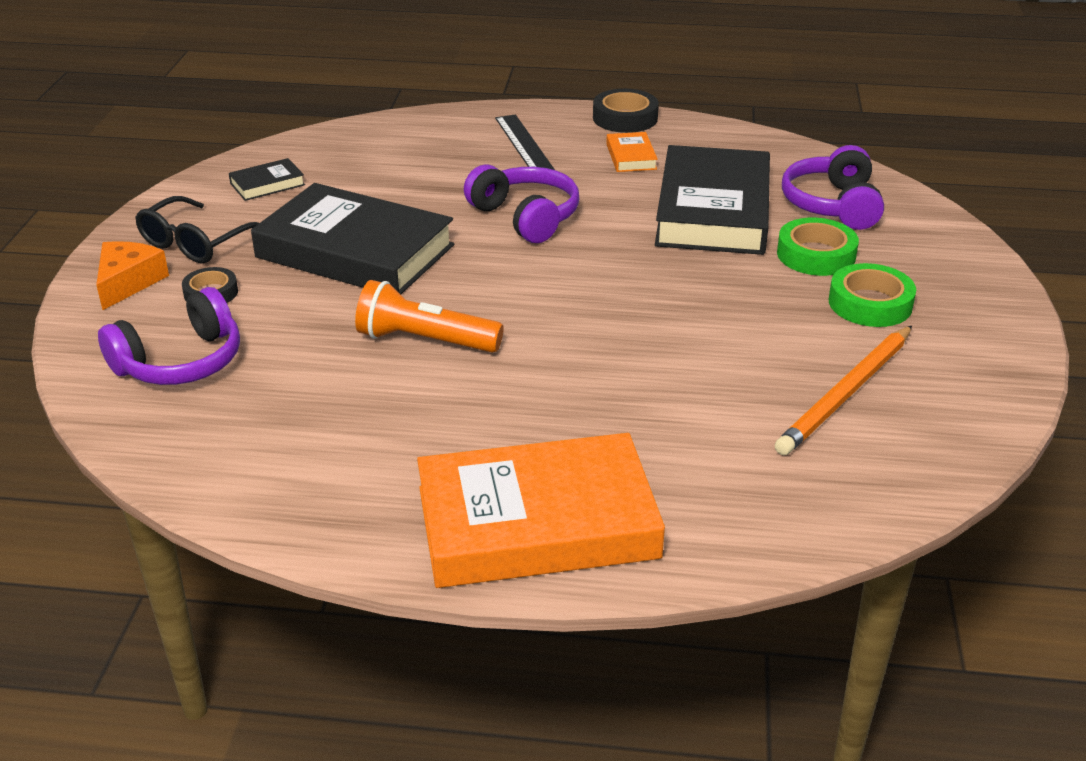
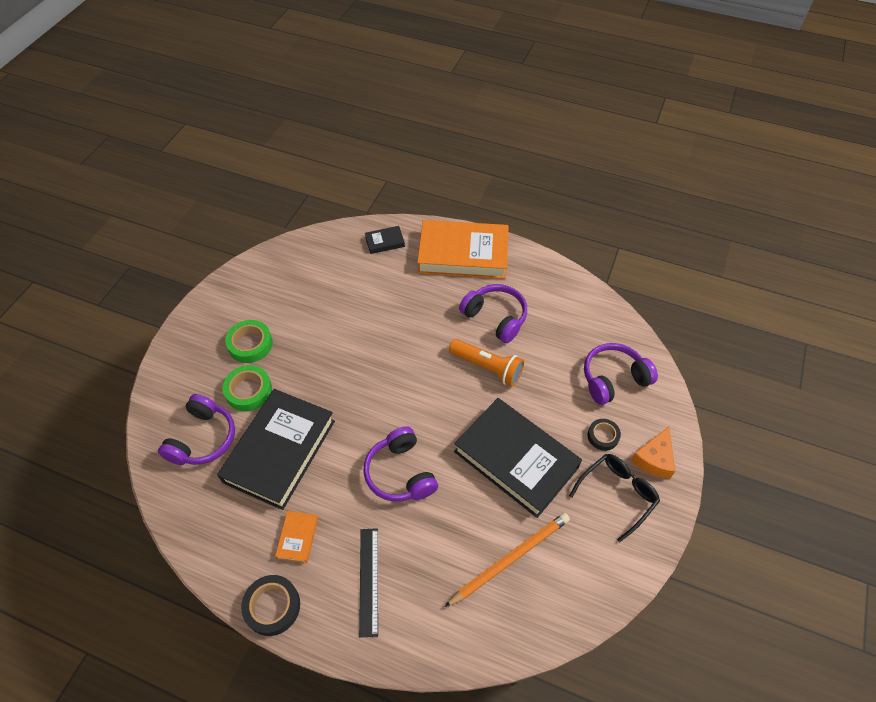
camera: 165 degrees left, 20 degrees up
(267, 184) = (572, 565): black book -> black book (385, 242)
(426, 414) = (495, 318): none -> purple headphones
(846, 393) = (305, 289): orange pencil -> orange pencil (510, 558)

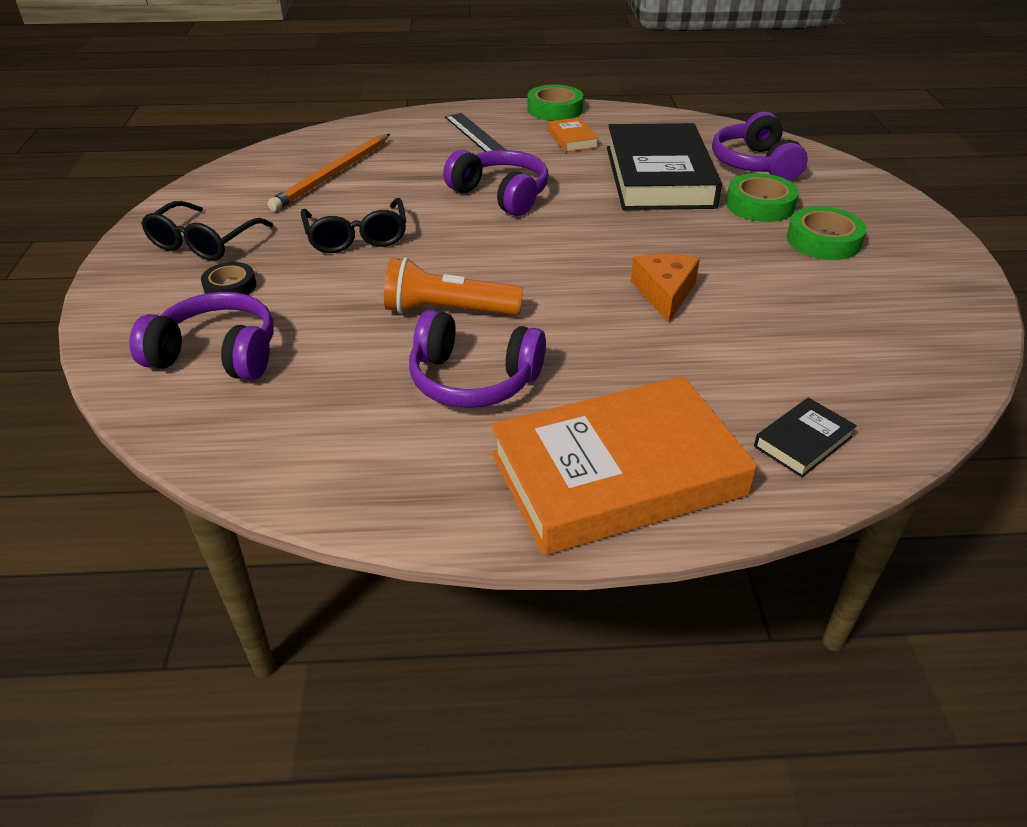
camera: 155 degrees right, 15 degrees down
(272, 606) = (554, 109): black tape -> green tape
(516, 459) = (357, 237): black book -> black glasses
(613, 379) = (217, 355): purple headphones -> purple headphones turned 120 degrees counterclockwise
(654, 459) = (145, 284): orange cheese -> orange cheese (664, 293)

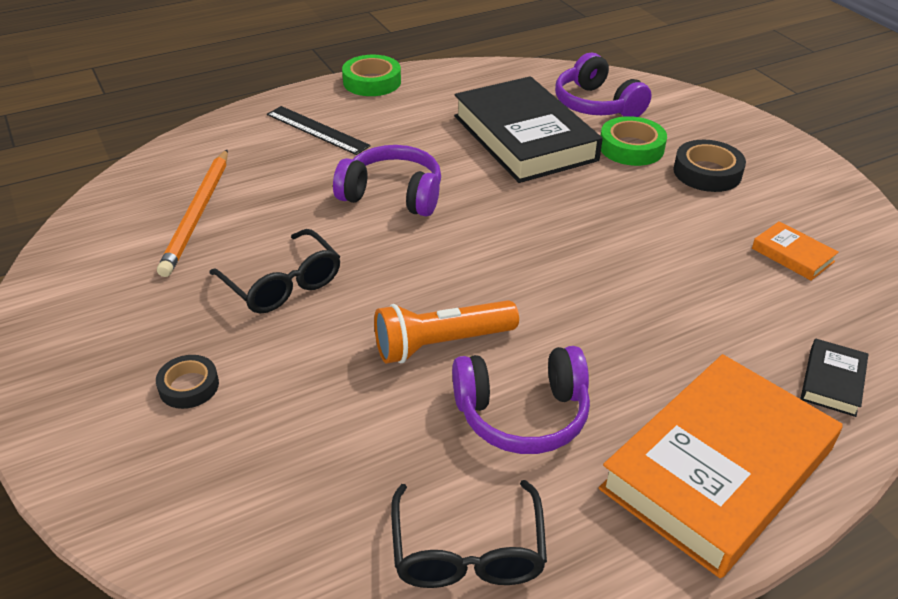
camera: 25 degrees left, 0 degrees up
(203, 243) = (113, 340): black glasses -> black glasses (467, 552)
(217, 355) = (240, 475): purple headphones -> none
(572, 139) = (414, 113): orange book -> orange book (792, 255)
(664, 293) = (620, 265): orange cheese -> none
(823, 241) = (707, 172): green tape -> black tape

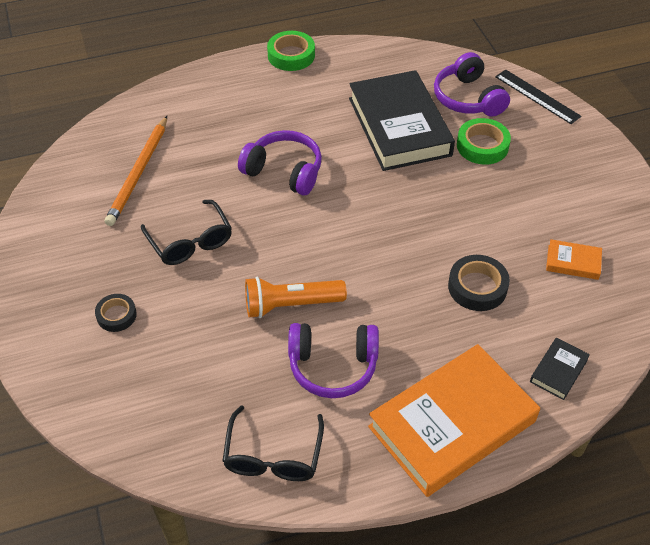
camera: 10 degrees right, 10 degrees up
(317, 130) = (239, 101): black ruler -> black ruler (537, 96)
(707, 172) = (535, 177): black tape -> black tape (477, 287)
(792, 255) = (573, 262): orange book -> orange book turned 45 degrees counterclockwise

